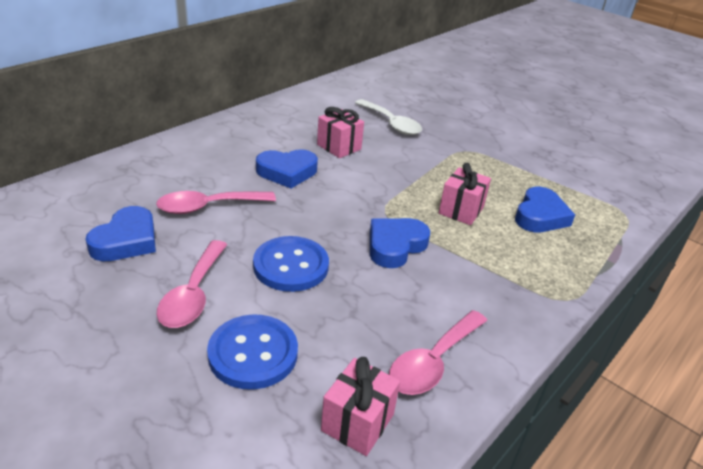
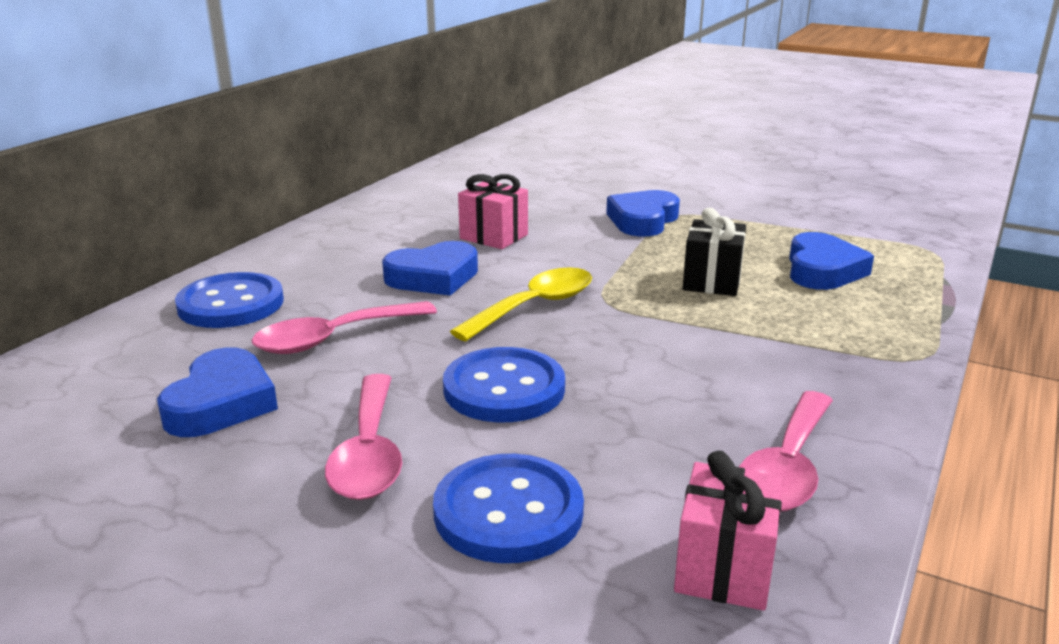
camera: 10 degrees left, 10 degrees down
(160, 169) = (231, 304): none -> blue button
(339, 207) = (535, 306): none -> yellow spoon
(391, 124) = (554, 200): white spoon -> none
(395, 246) = (645, 338): blue heart -> blue heart (643, 220)
(461, 210) = (712, 281): pink gift -> black gift

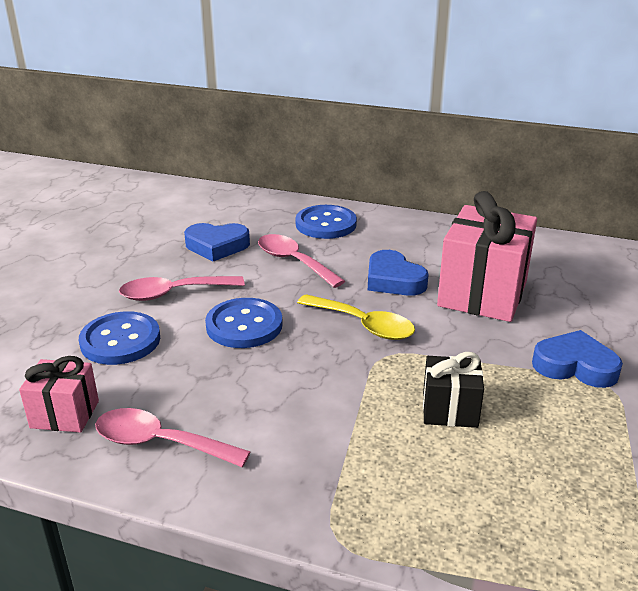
camera: 80 degrees right, 5 degrees up
(494, 237) = (482, 294): pink gift -> pink gift, size x1.90
(822, 270) = (516, 486): blue heart -> none

